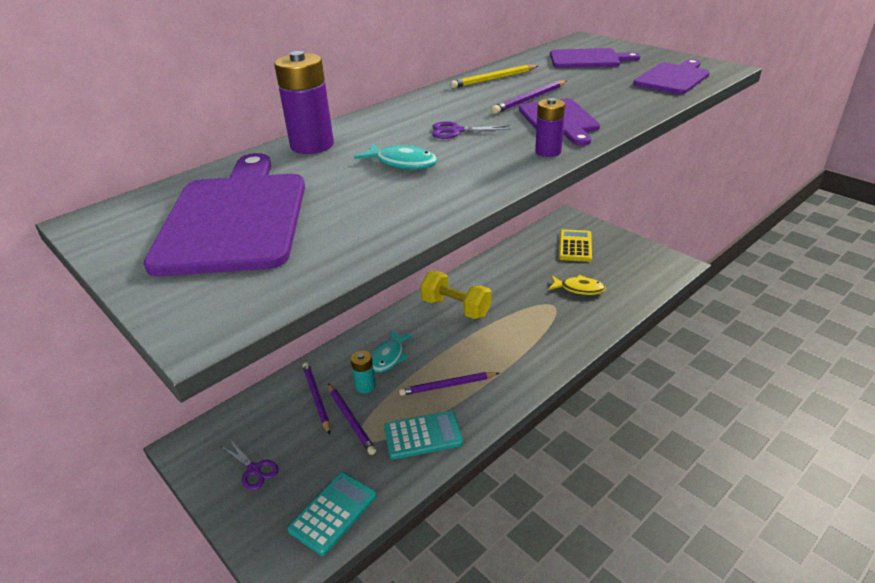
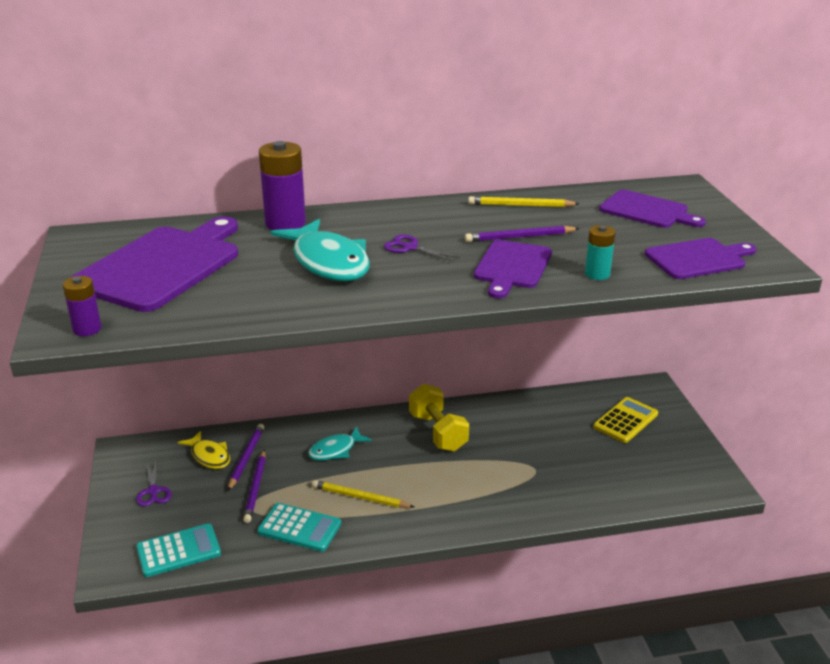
camera: 30 degrees right, 5 degrees down
(365, 386) = (292, 466): turquoise battery -> turquoise battery (597, 274)
(402, 163) = (328, 262): turquoise fish -> turquoise fish, size x1.72
(448, 385) = (360, 497): purple pencil -> yellow pencil
(548, 151) = (454, 293): purple battery -> purple battery (87, 329)
(579, 289) = (580, 465): yellow fish -> yellow fish (209, 456)

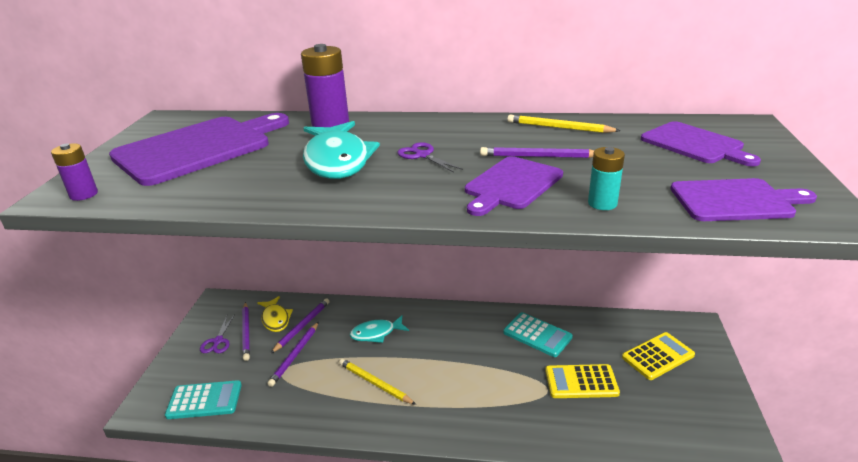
camera: 20 degrees right, 0 degrees up
(182, 476) = (246, 332): none -> purple pencil
(299, 528) = (309, 401): turquoise calculator -> turquoise calculator (537, 335)
(438, 432) = (471, 333): yellow dumbbell -> none
(564, 456) = (581, 382): none -> yellow calculator

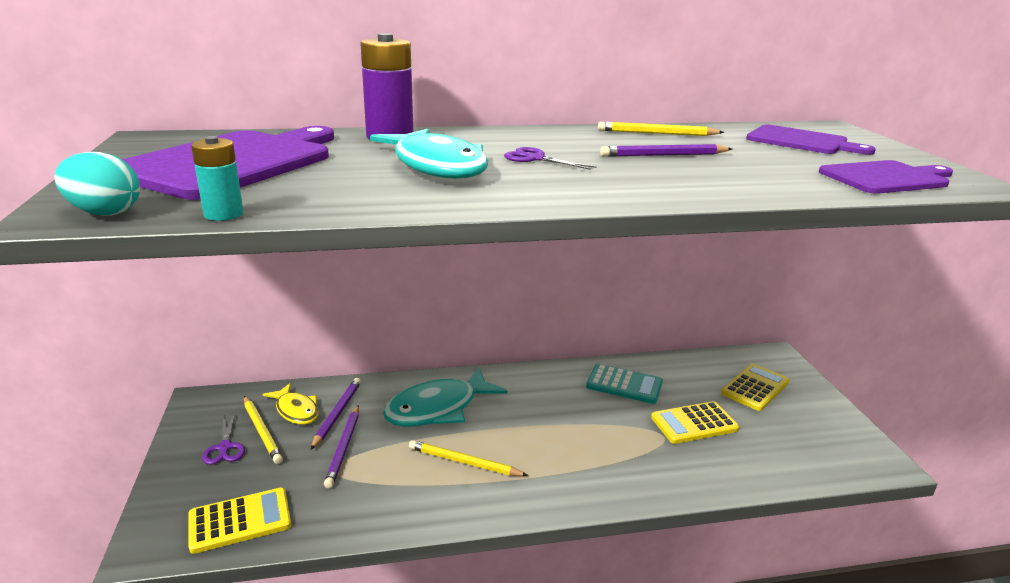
camera: 20 degrees left, 5 degrees down
(84, 194) = (104, 213): purple battery -> turquoise egg
(204, 400) = (240, 520): turquoise calculator -> yellow calculator
(246, 332) = (262, 431): purple pencil -> yellow pencil
(376, 333) = (438, 408): turquoise fish -> turquoise fish, size x1.72
(511, 185) = (662, 177): purple cutting board -> none
(602, 203) = (770, 186): turquoise battery -> turquoise battery (223, 214)

